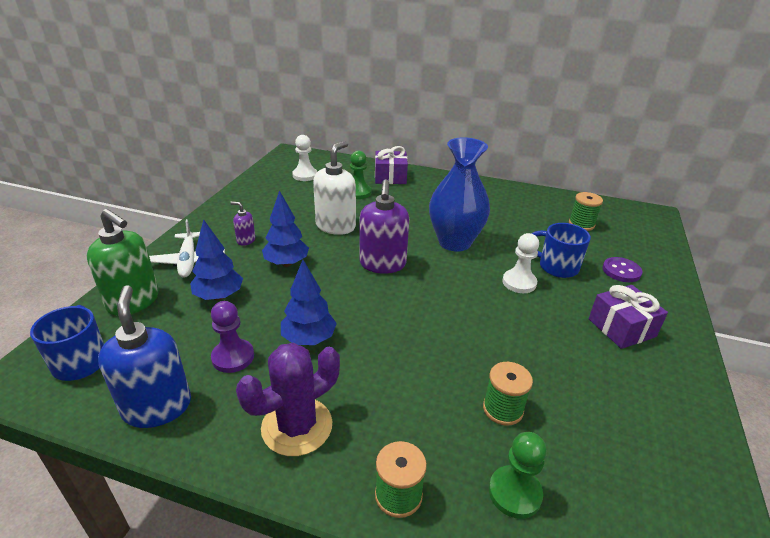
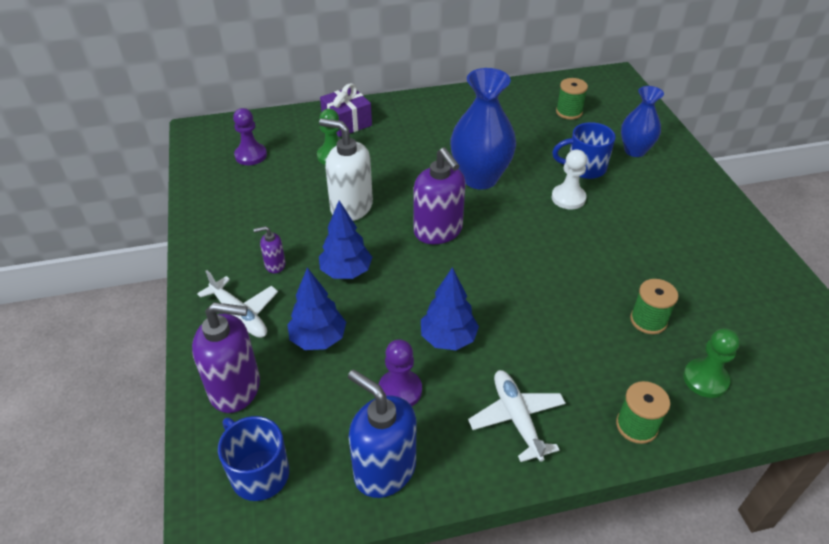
camera: 30 degrees left, 10 degrees up
(134, 301) = (235, 388): green soap dispenser -> purple soap dispenser
(297, 426) = (516, 418): purple cactus -> white plane
(305, 175) = (251, 155): white pawn -> purple pawn
(336, 226) = (351, 207): white soap dispenser -> white soap dispenser turned 60 degrees counterclockwise
(621, 271) = (635, 150): purple button -> blue vase
(621, 328) = (673, 207): purple gift -> none

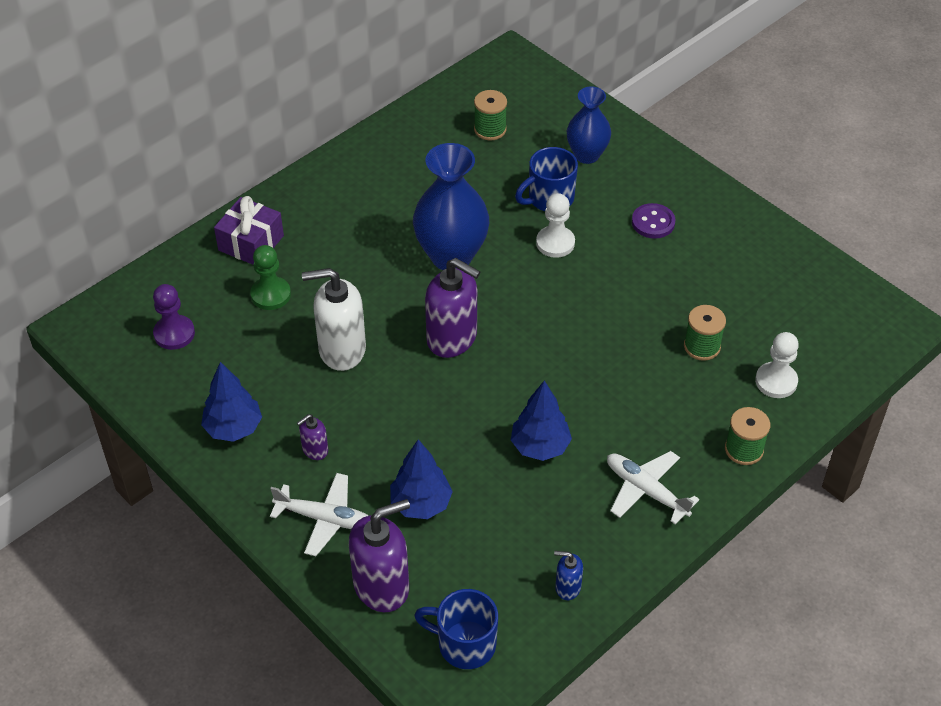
camera: 30 degrees left, 5 degrees up
(346, 272) = (393, 424): blue tree -> blue tree (233, 428)
(384, 470) = (567, 587): blue soap dispenser -> blue soap dispenser, size x0.48
(400, 390) = (531, 515): purple pawn -> none
(662, 213) = (653, 222): none -> purple button
(705, 379) = (776, 381): green pawn -> white pawn

